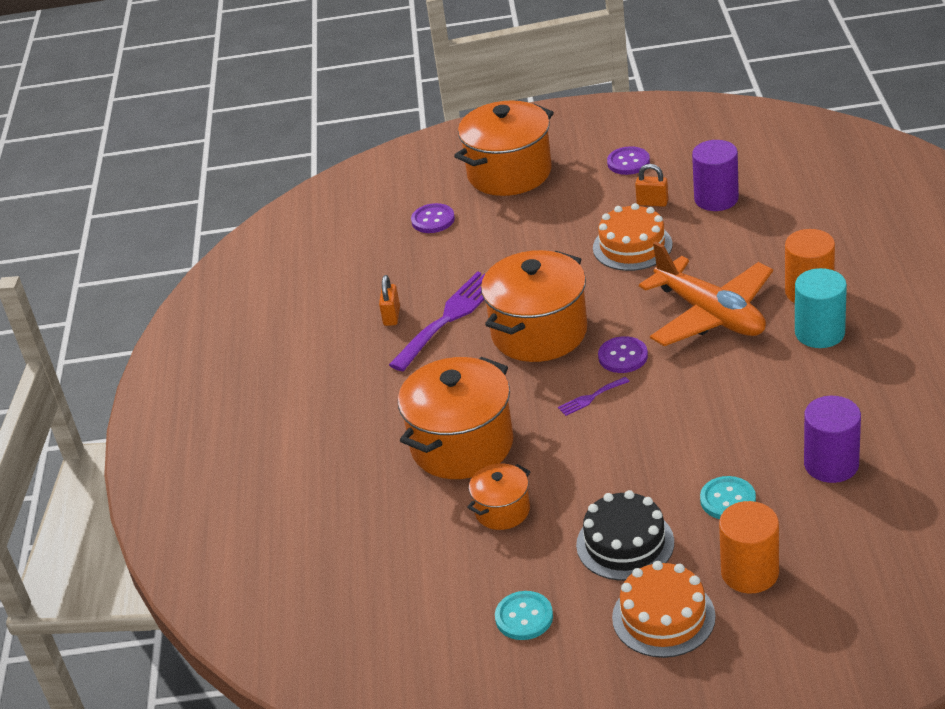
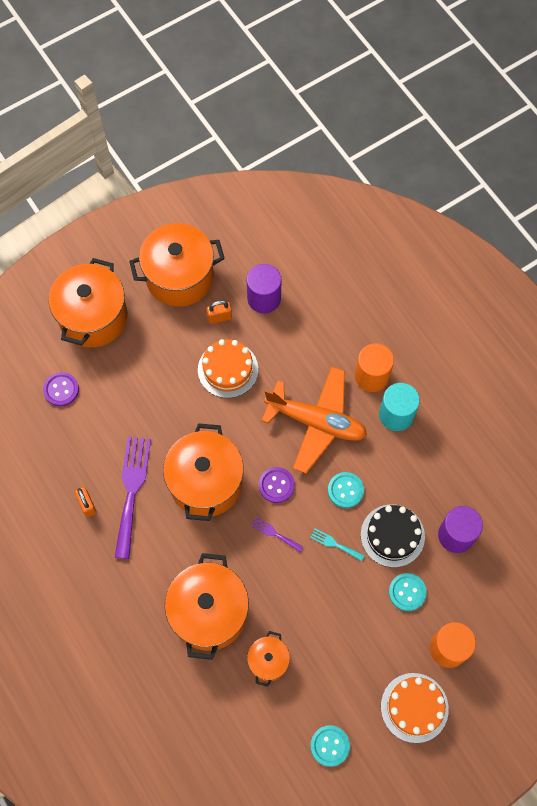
camera: 35 degrees left, 30 degrees up
(591, 397) = (274, 533): purple fork -> purple fork turned 90 degrees clockwise
(625, 543) = (361, 656): black cake -> black cake (392, 535)
(628, 162) = (179, 277): purple button -> orange pot
(661, 428) = (334, 544): none -> turquoise fork
(707, 383) = (345, 490): none -> turquoise button

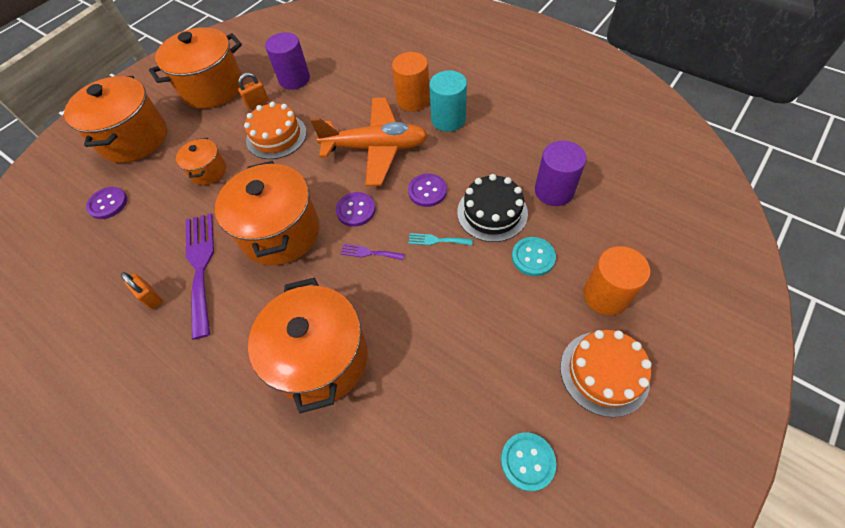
camera: 15 degrees left, 10 degrees down
(268, 661) = (410, 386): orange pot -> orange pot (208, 171)
(345, 490) = (427, 191): turquoise button -> purple button

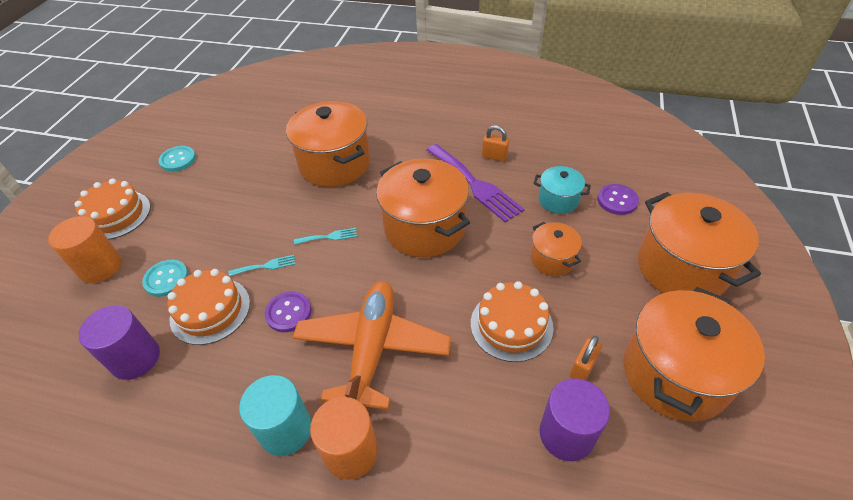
camera: 155 degrees right, 10 degrees down
(150, 221) = (558, 200): none -> turquoise pot
(356, 210) = (360, 269): purple button -> none
(369, 253) = (329, 237): purple fork -> turquoise fork
(376, 148) = (372, 349): orange plane -> orange plane turned 120 degrees clockwise
(492, 212) = (210, 310): black cake -> orange cake

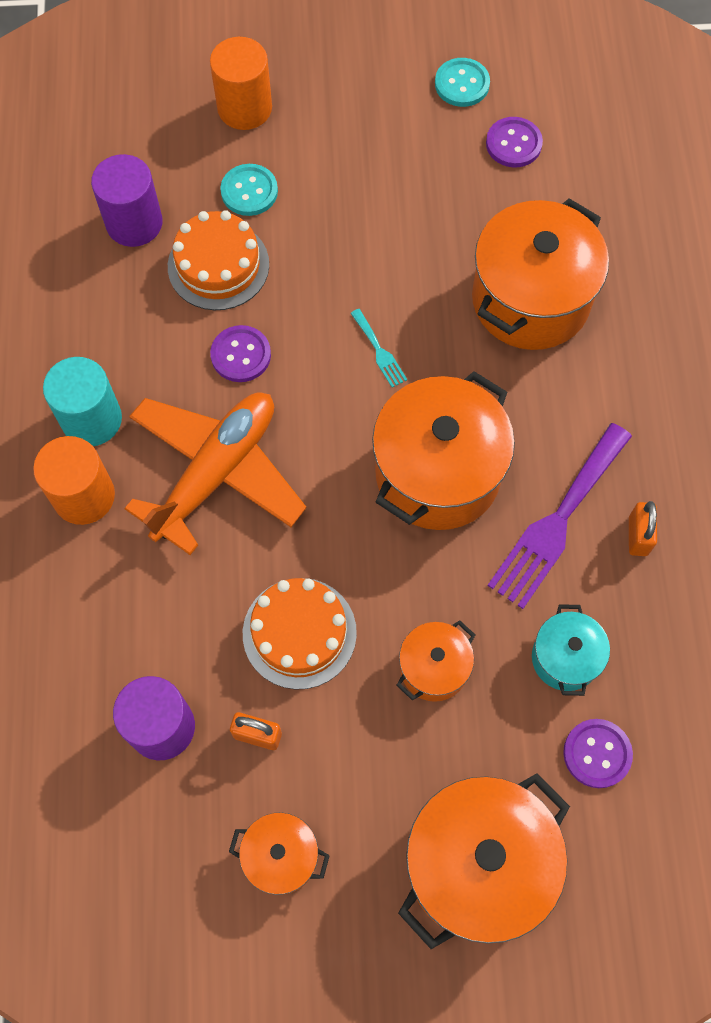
camera: 70 degrees right, 20 degrees up
(116, 215) = (332, 71): orange cake -> none
(234, 148) = (513, 144): none -> purple button
(266, 266) = (304, 295): turquoise fork -> none
(372, 349) = (216, 472): orange plane -> orange plane turned 45 degrees counterclockwise
(675, 374) = (281, 856): orange pot -> orange pot, size x0.51

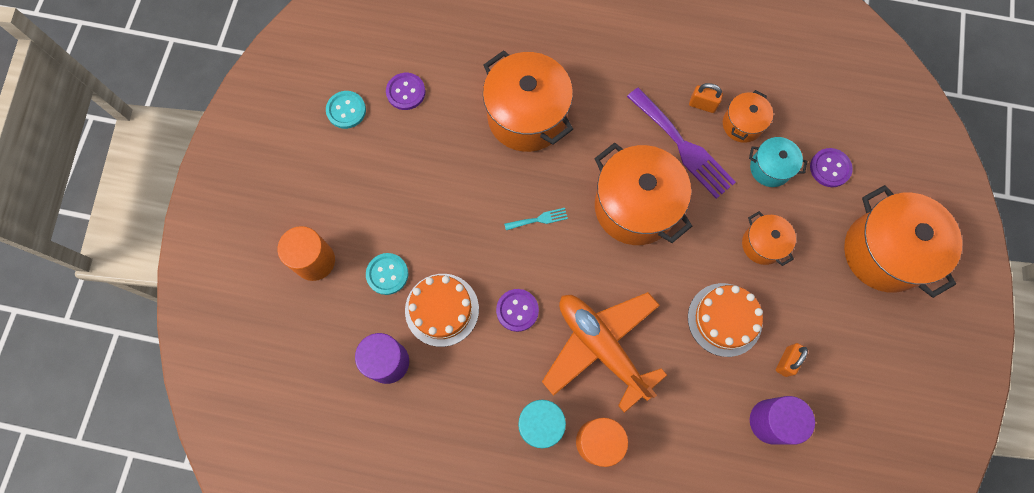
camera: 75 degrees left, 5 degrees up
(281, 856) = (863, 364): orange pot -> orange pot (742, 124)

